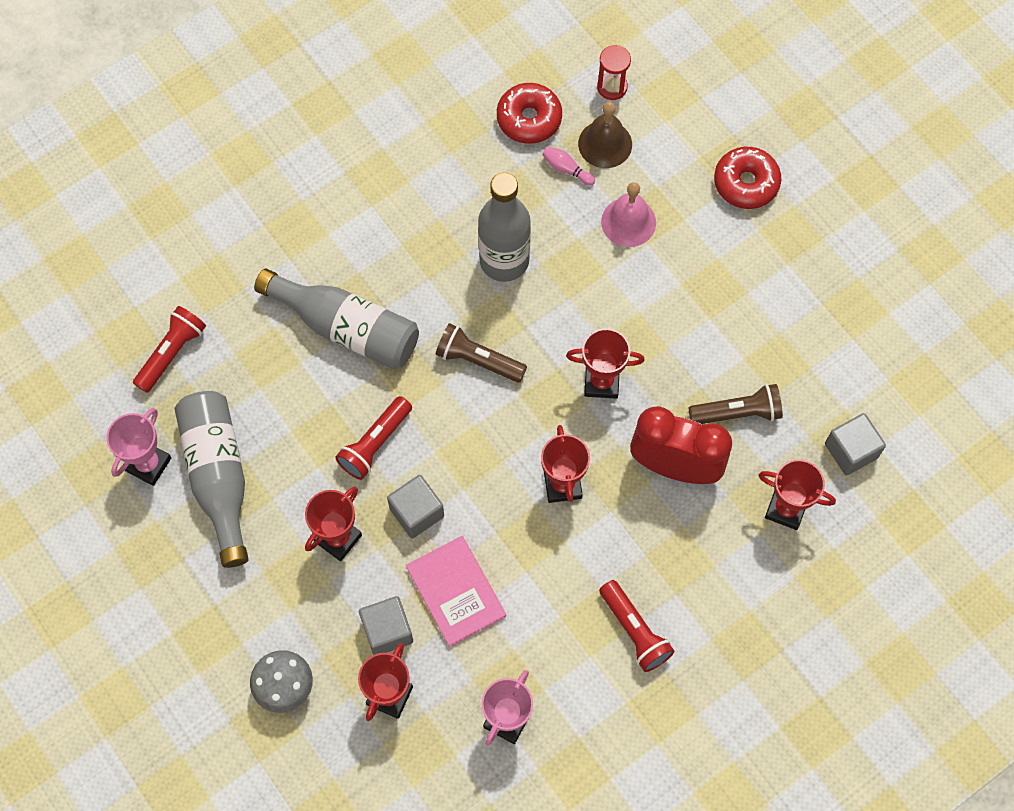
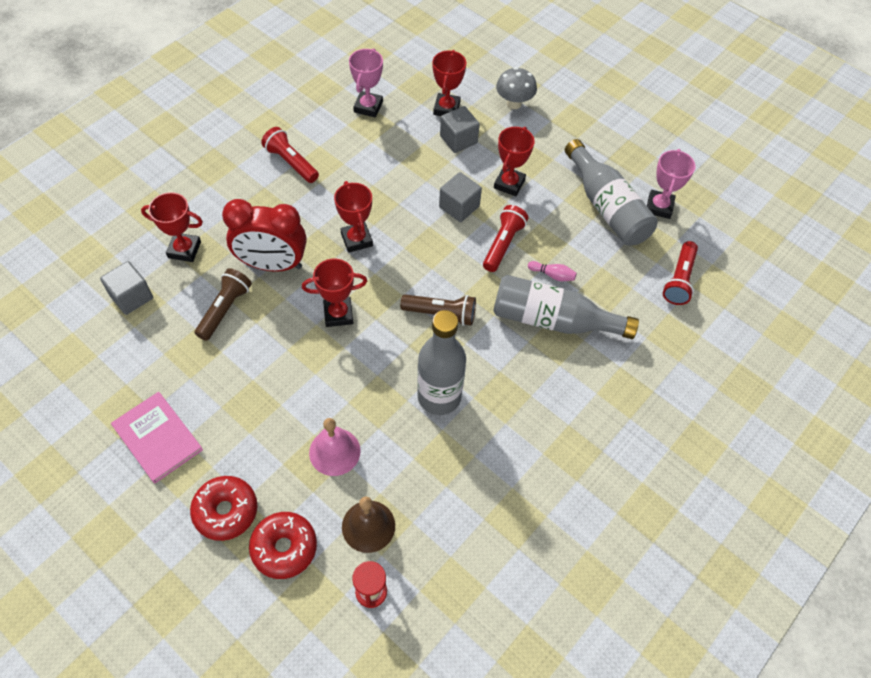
camera: 165 degrees right, 10 degrees down
(456, 592) = (418, 166): pink book -> pink book (157, 438)
(529, 119) = (447, 538): red donut -> red donut (284, 548)
(566, 169) = (401, 492): pink bowling pin -> pink bowling pin (552, 275)
(737, 413) = (225, 309): brown flashlight -> brown flashlight turned 135 degrees clockwise

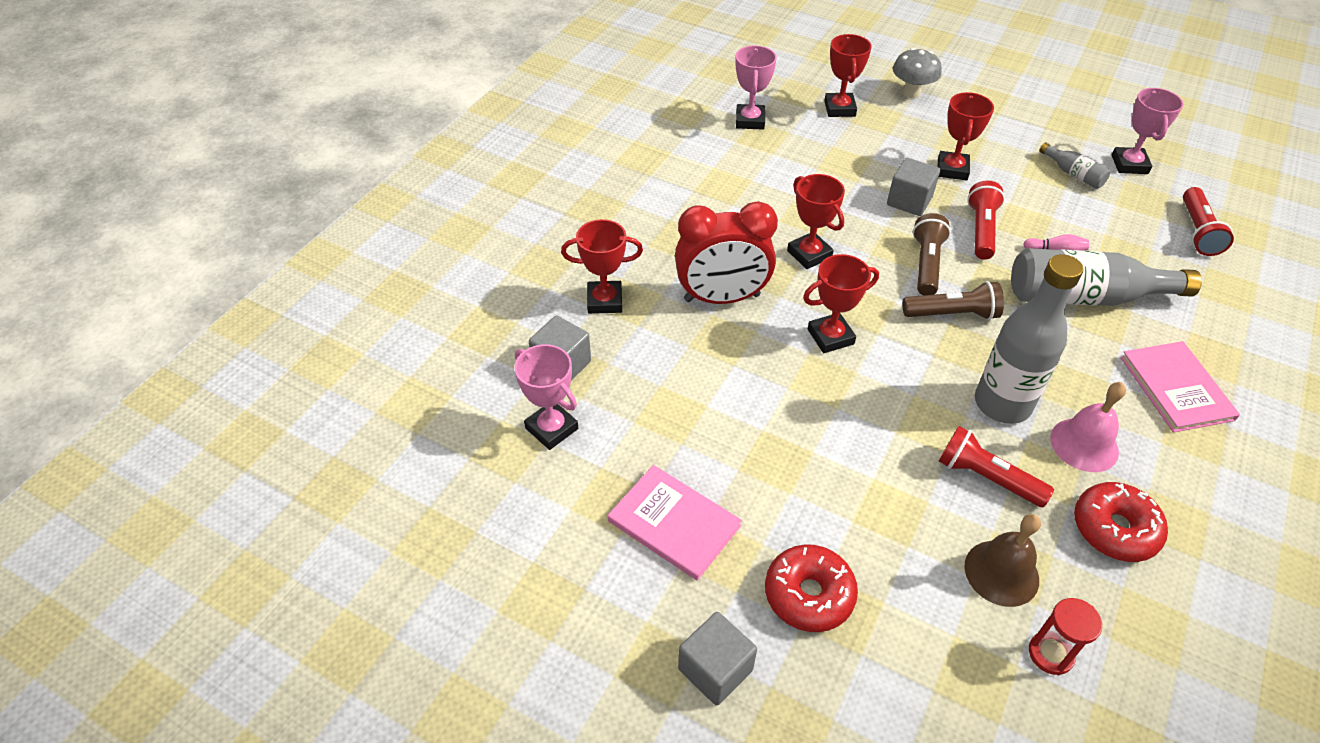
camera: 10 degrees left, 10 degrees down
(104, 346) = (551, 428): none -> pink trophy
(225, 309) = (688, 357): brown flashlight -> brown flashlight (926, 264)
(284, 548) = (909, 624): red donut -> red donut (1114, 529)
(291, 162) = (689, 189): red flashlight -> red flashlight (986, 477)
(334, 451) = (910, 492): pink bell -> pink bell (1084, 444)
(458, 139) = (870, 136): grey cube -> grey cube (715, 669)
(580, 412) = (1176, 388): none -> pink book
(606, 207) = (1073, 174): grey bottle -> grey bottle, size x0.47

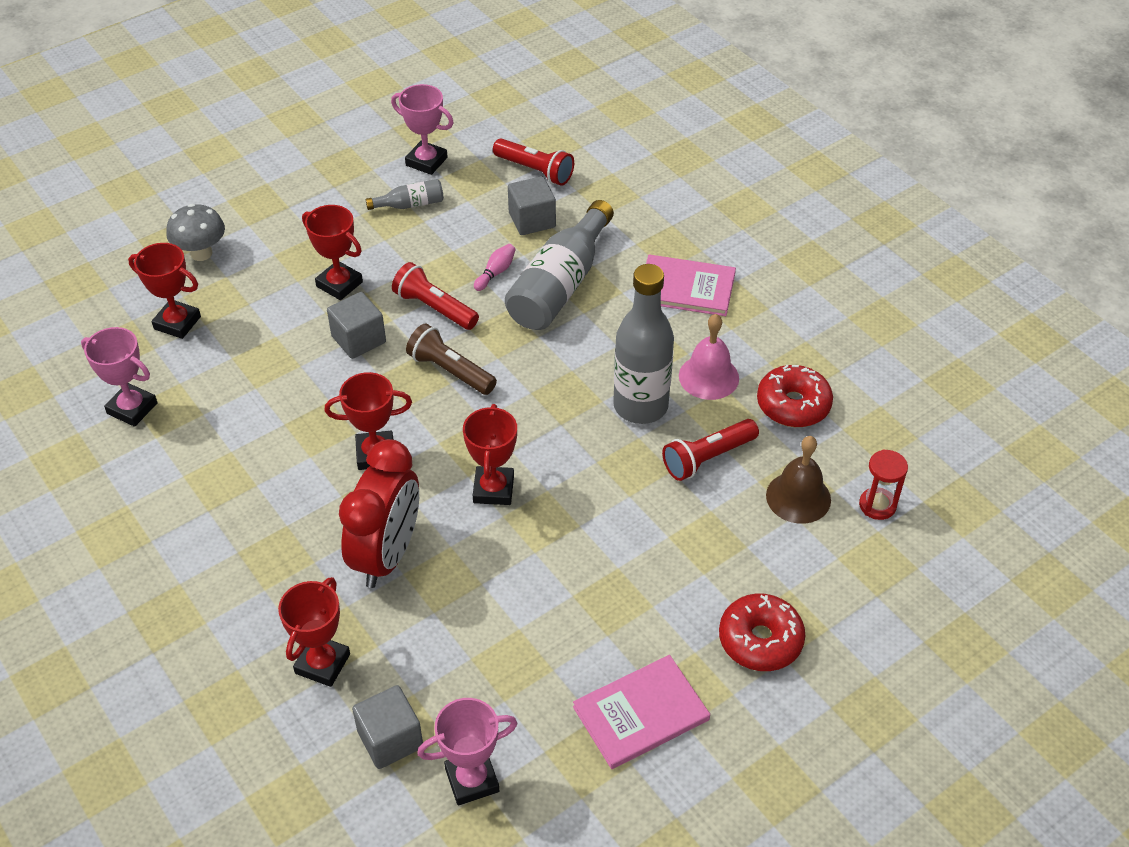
camera: 65 degrees left, 0 degrees up
(715, 669) = (800, 742): grey cube -> grey cube (532, 220)
(952, 314) = (522, 385): brown flashlight -> none

